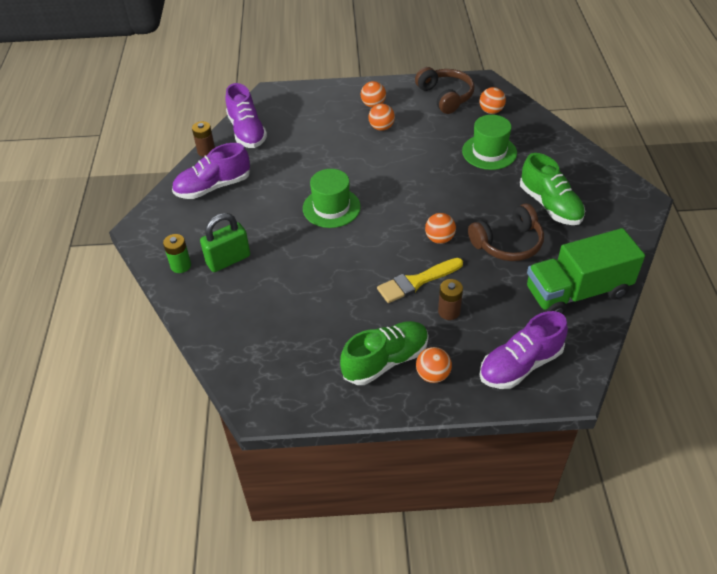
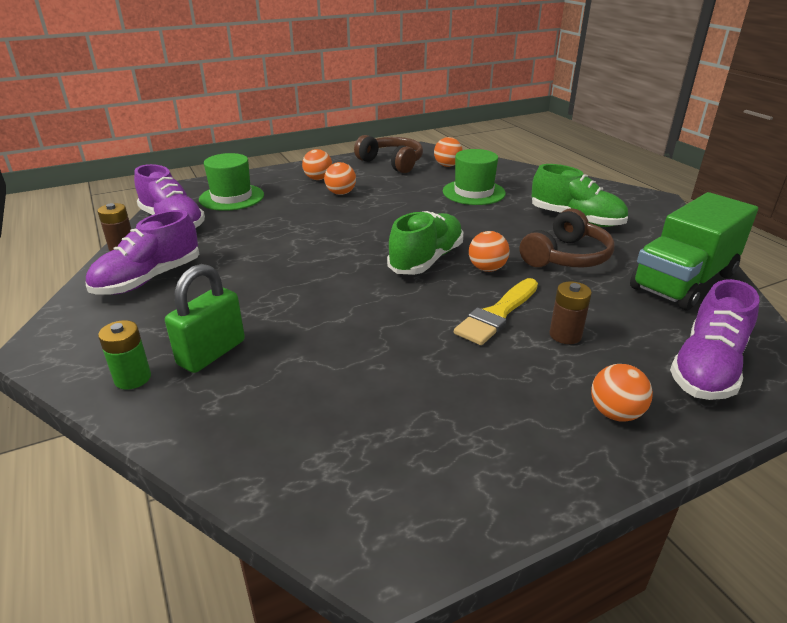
camera: 25 degrees left, 15 degrees down
(331, 207) = (330, 267): green hat -> green hat (231, 197)
(385, 361) = (536, 415): green shoe -> green shoe (426, 260)

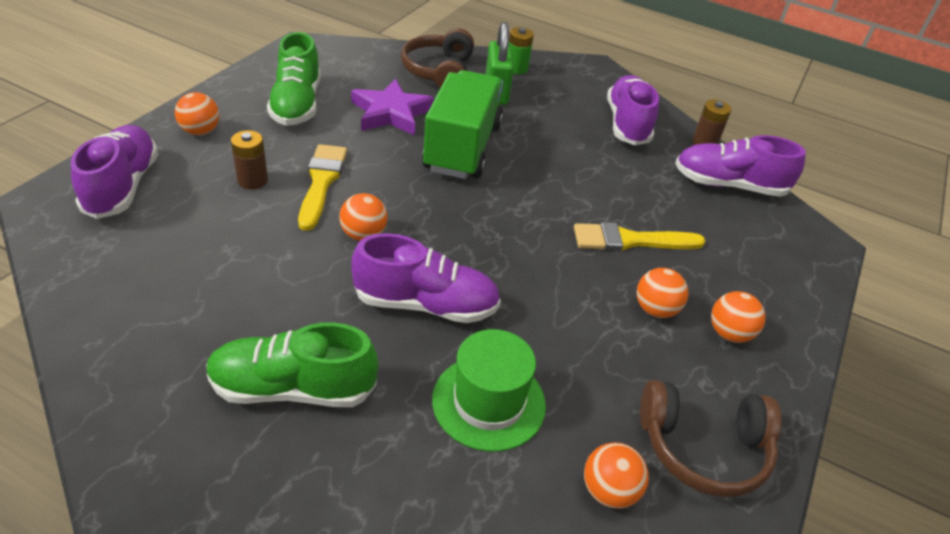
camera: 140 degrees right, 10 degrees up
(231, 197) = (750, 245): green hat -> none
(301, 217) = (630, 240): none -> yellow brush
(364, 365) = (391, 113): none -> purple star
(426, 260) = (434, 225): green shoe -> green shoe (297, 104)
(473, 227) = (426, 304): none -> purple shoe
(566, 256) = (282, 289): brown headphones -> brown headphones (439, 71)
(683, 281) = (128, 296): green truck -> green truck (462, 147)

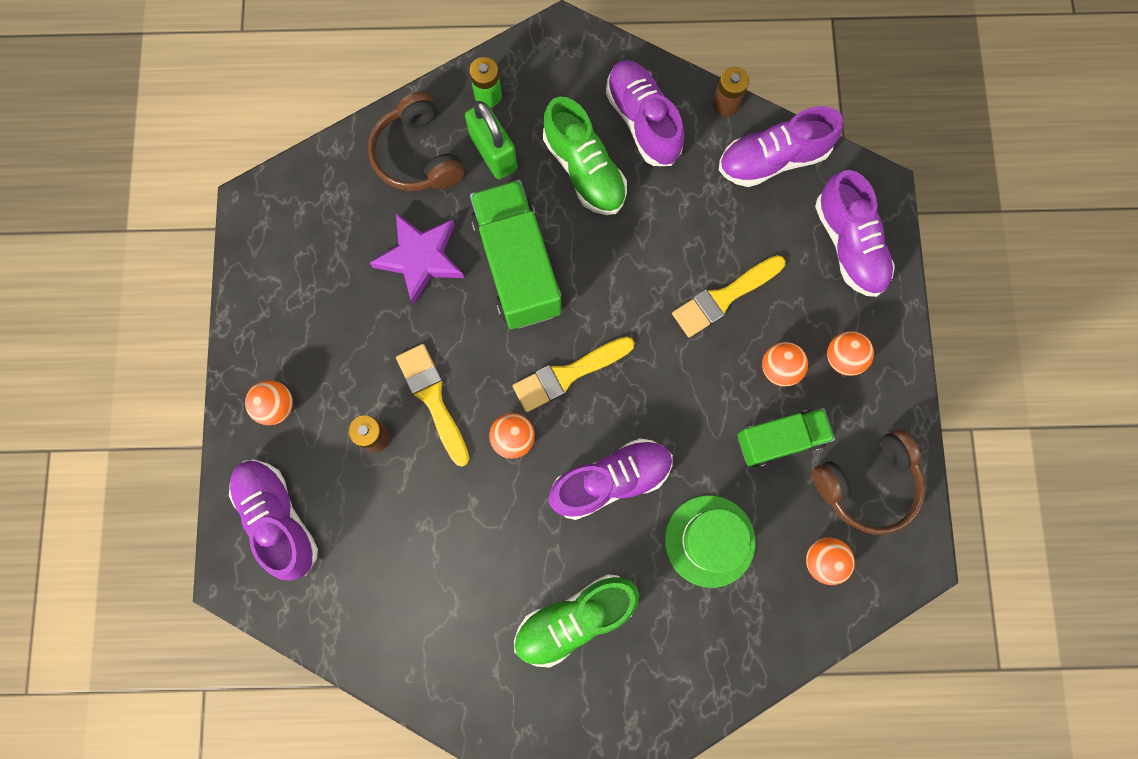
camera: 25 degrees left, 35 degrees up
(297, 104) = (327, 307): green shoe -> green shoe (584, 170)
(448, 221) = (568, 374): none -> yellow brush
(622, 360) = (779, 439): none -> green truck
(776, 262) = (849, 245): none -> purple shoe

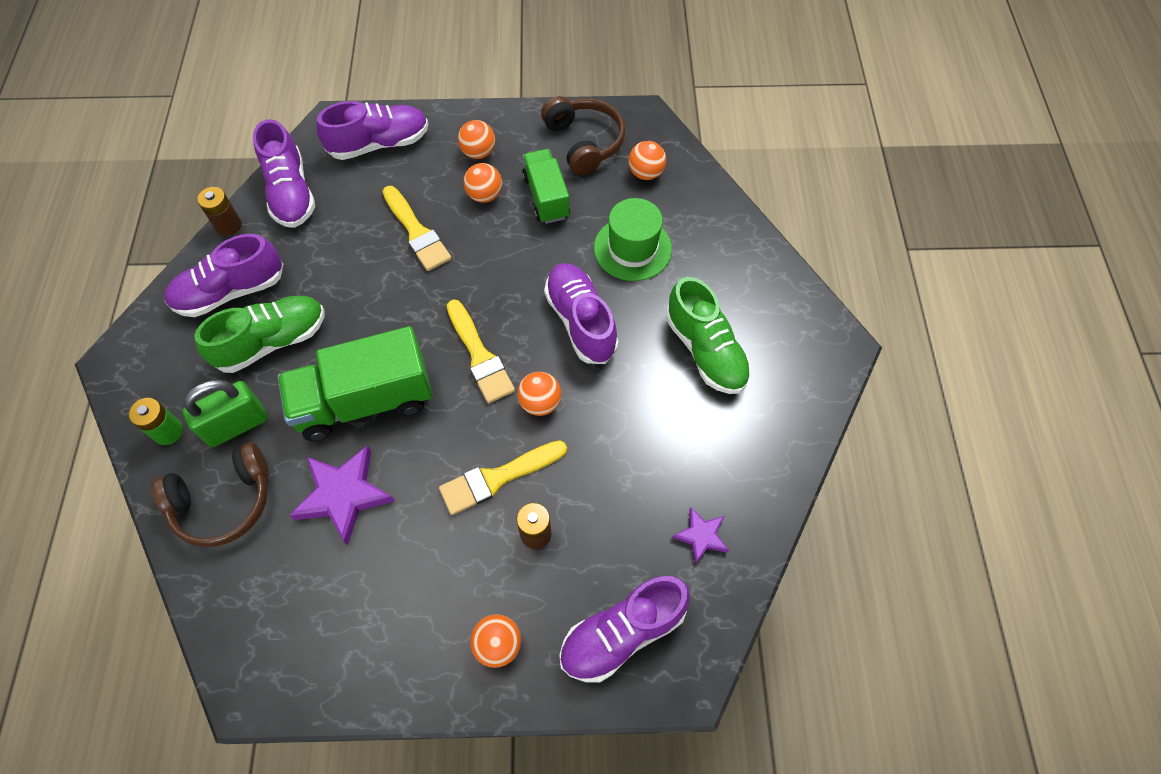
camera: 90 degrees left, 15 degrees down
(366, 599) = (701, 536): none -> purple star

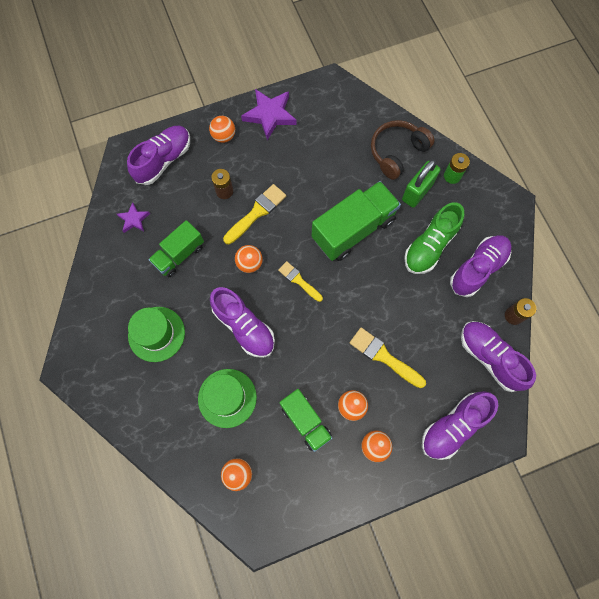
camera: 160 degrees right, 10 degrees up
(343, 495) = (336, 176): purple star -> purple star (270, 115)
(479, 356) = (299, 280): yellow brush -> yellow brush, size x0.66
(584, 142) = (296, 488): brown headphones -> none
(642, 451) = (179, 255): none -> green truck
(705, 350) = (156, 334): green shoe -> green hat

